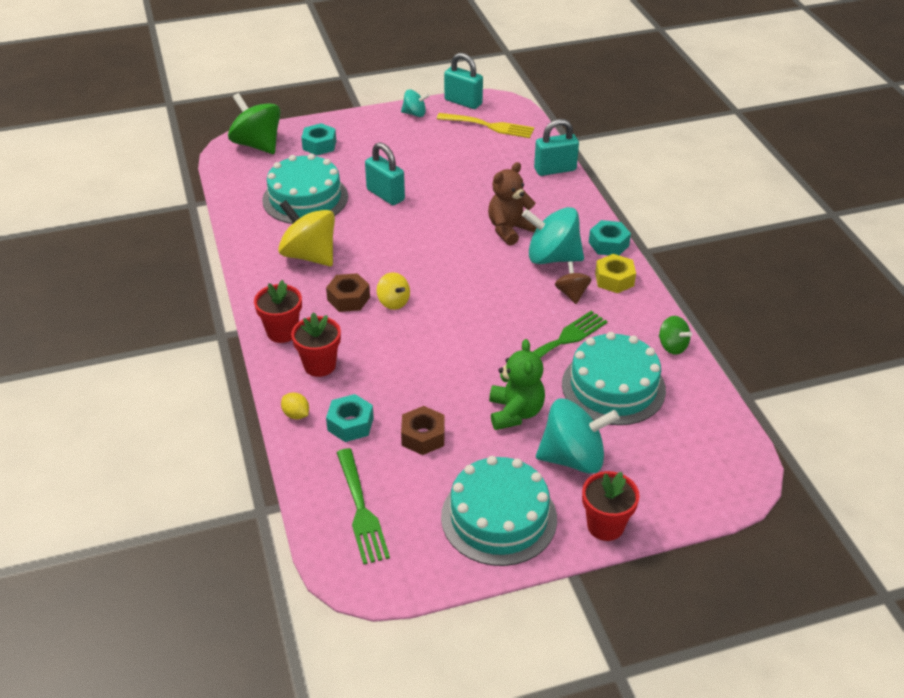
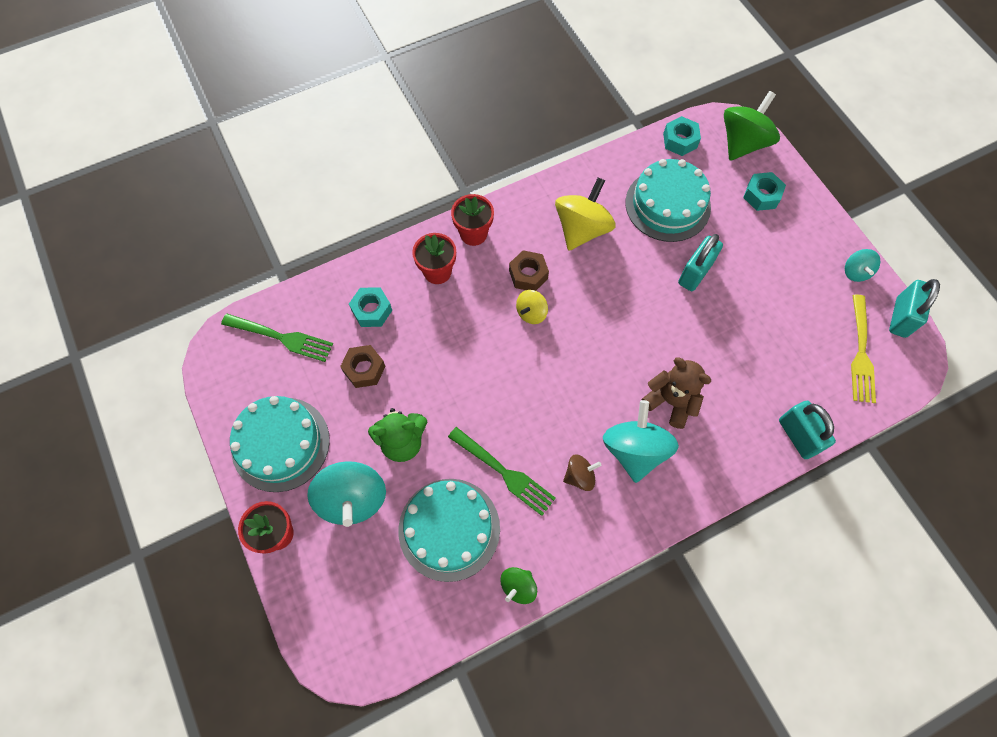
camera: 80 degrees right, 25 degrees up
(296, 414) = (377, 268): yellow lemon -> none
(361, 510) = (281, 338): green fork -> green fork turned 135 degrees counterclockwise
(608, 244) = (673, 508): turquoise nut -> turquoise nut (680, 141)
(614, 279) = (613, 519): yellow nut -> none

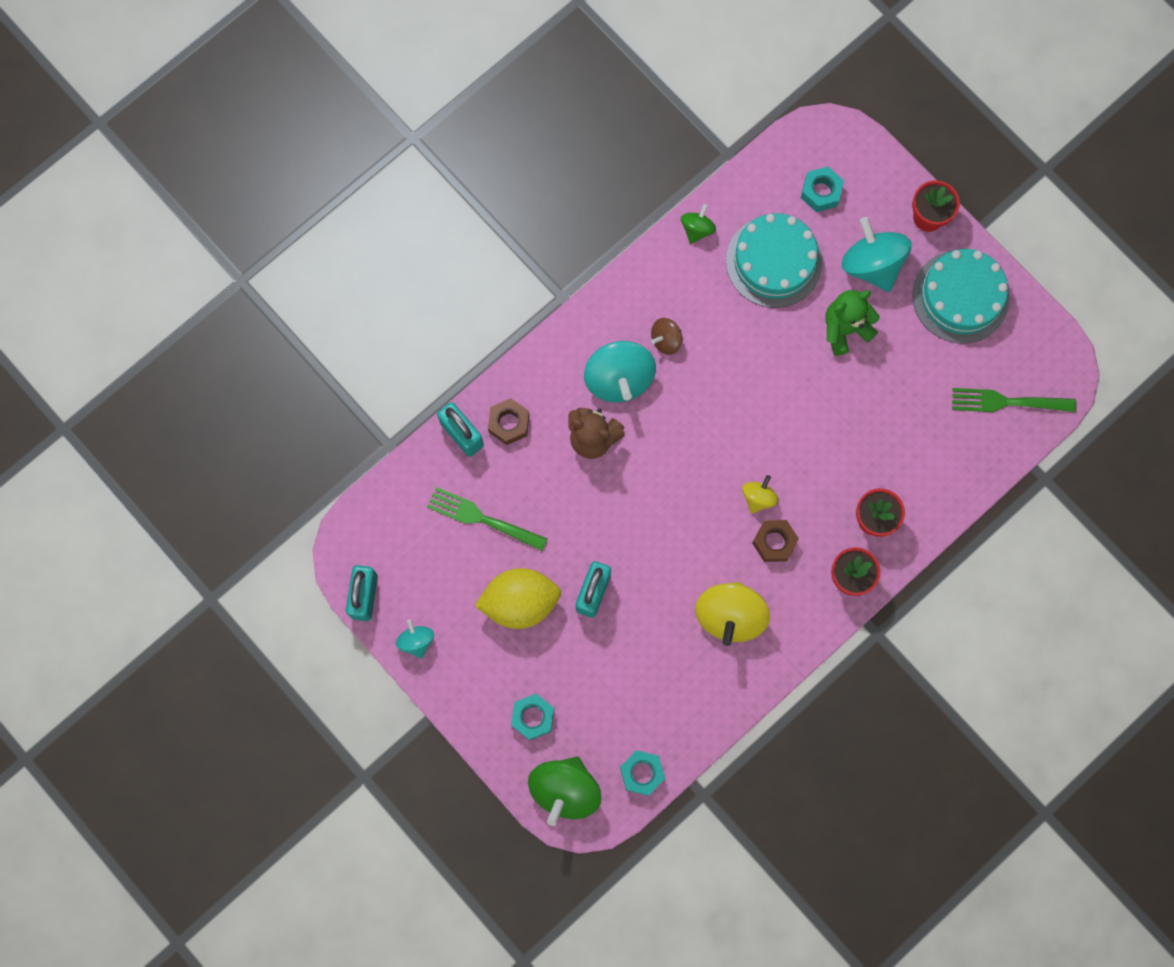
camera: 165 degrees right, 10 degrees up
(364, 369) = (909, 391): brown nut -> brown nut (509, 423)
(372, 310) = (926, 456): turquoise nut -> turquoise nut (821, 192)
(504, 473) = (738, 325): green fork -> green fork (482, 518)
(667, 205) = (639, 675): turquoise cake -> none
(760, 280) = (520, 602): none -> yellow lemon
(860, 353) = (405, 542): yellow fork -> none

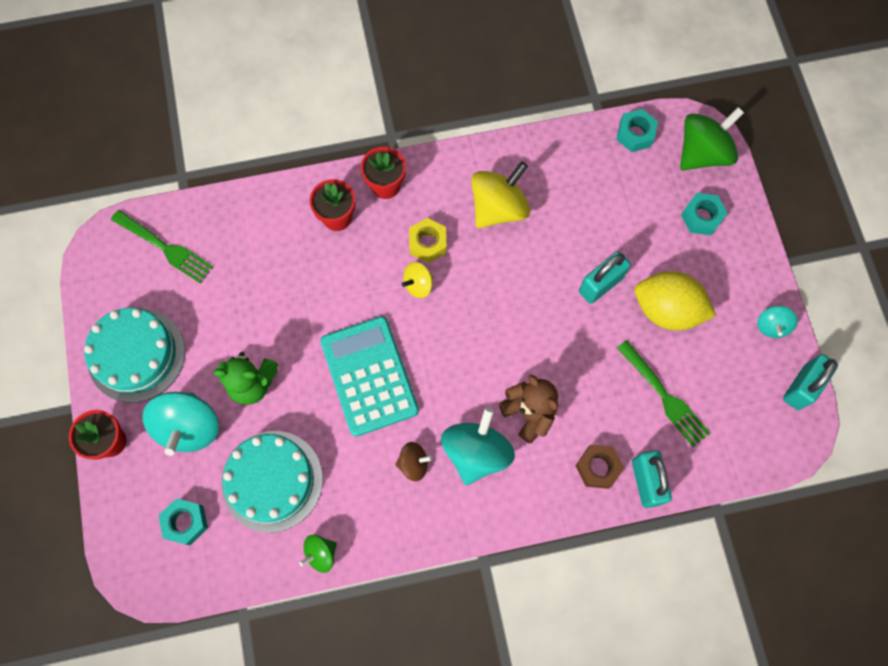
camera: 150 degrees left, 5 degrees down
(750, 391) = (369, 376): none -> turquoise calculator
(774, 542) = (428, 243): brown nut -> yellow nut

